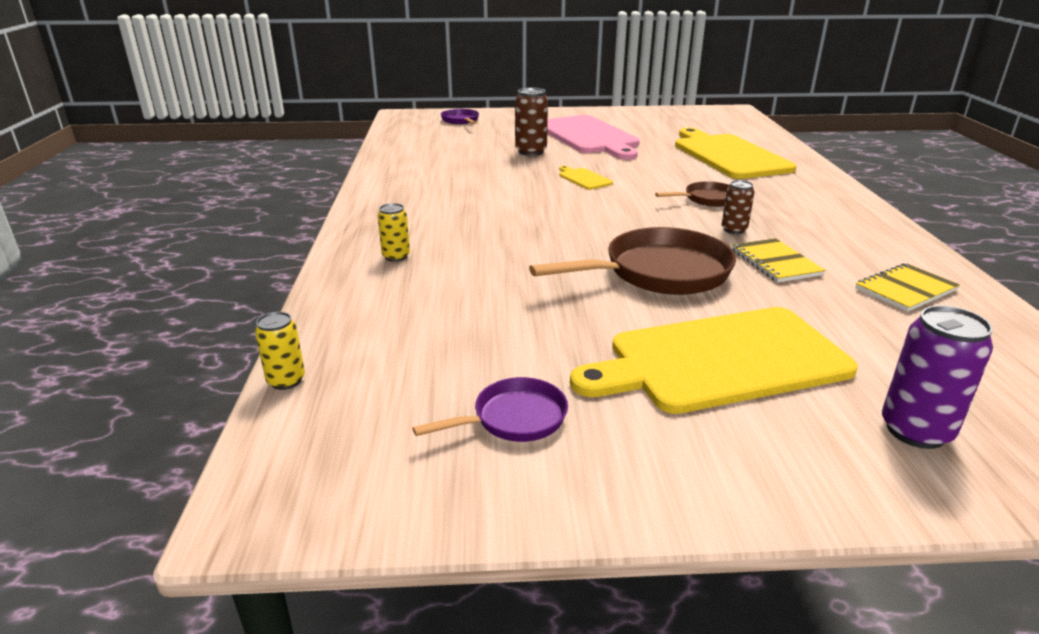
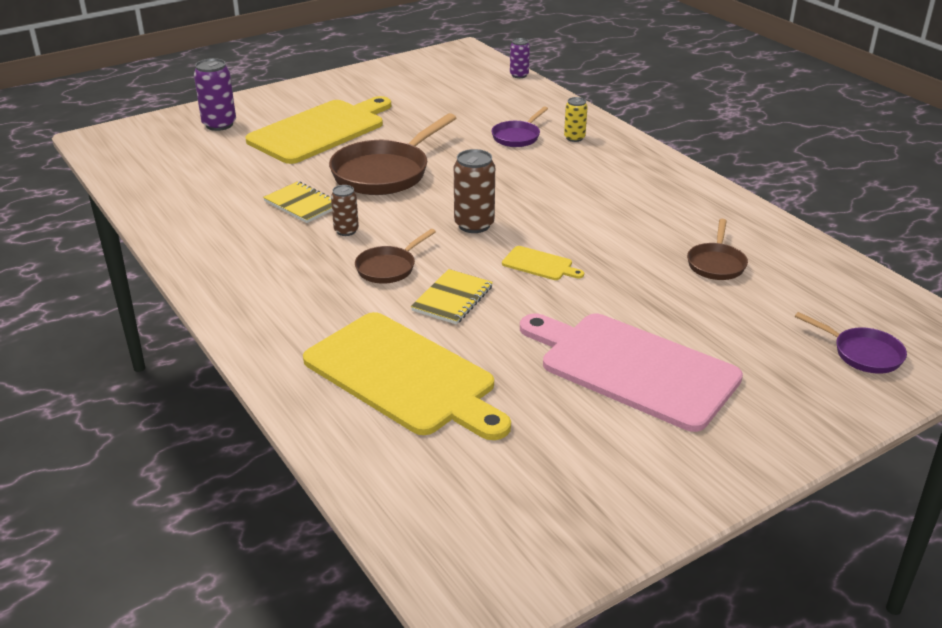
camera: 150 degrees right, 5 degrees up
(286, 380) = (519, 75): yellow can -> purple can
(462, 156) = (716, 264): none -> brown pan
(514, 418) = (403, 87): purple pan -> purple pan (517, 137)
(531, 151) = (657, 300): brown can -> brown can (474, 225)
(905, 290) = (202, 205): yellow notebook -> yellow notebook (452, 299)

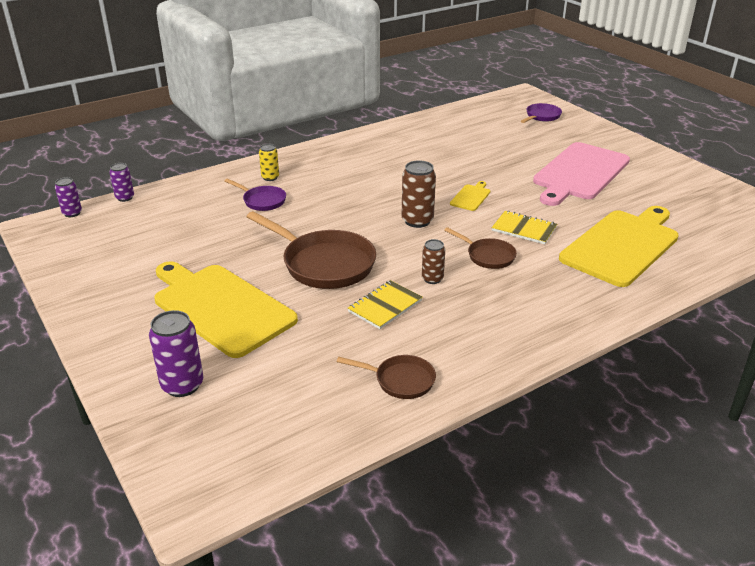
camera: 90 degrees left, 0 degrees up
(487, 58) = (72, 213): none -> purple can
(716, 264) = (459, 142): brown pan -> brown pan (400, 380)

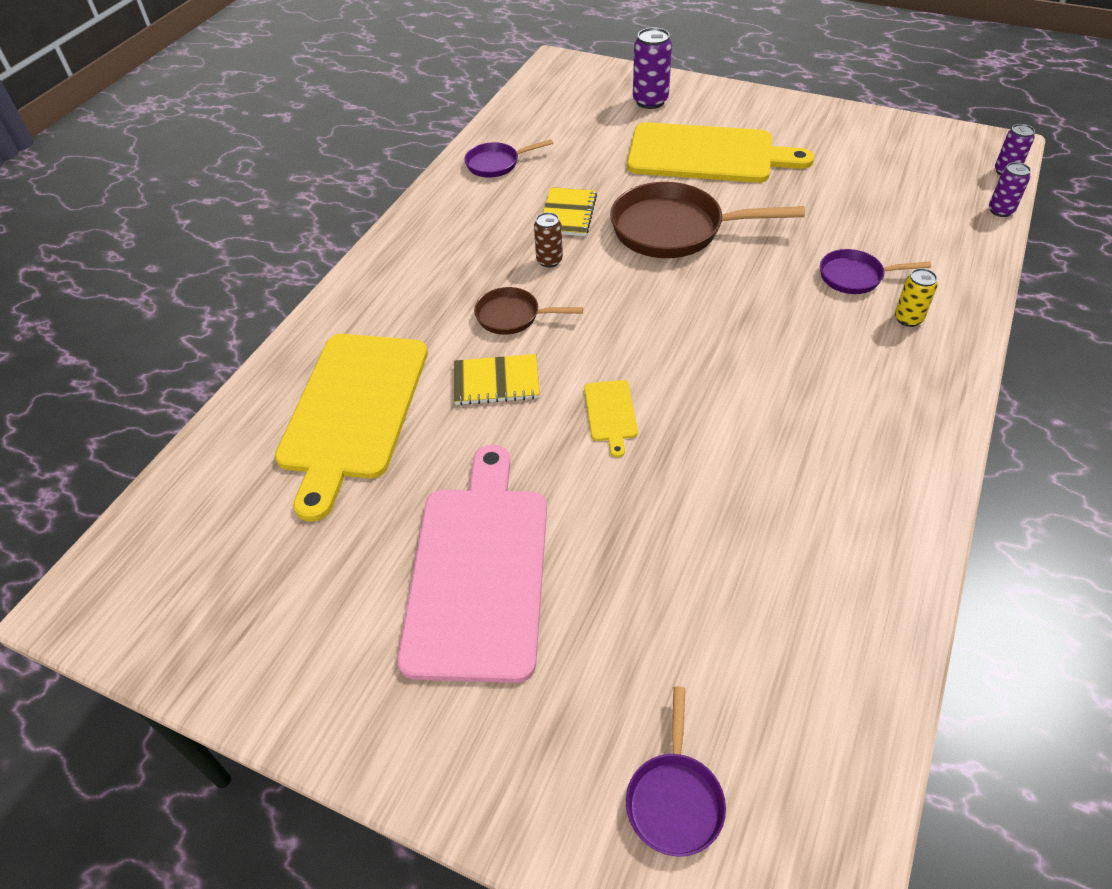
camera: 150 degrees right, 15 degrees up
(400, 380) = (496, 164): brown pan -> purple pan
(417, 221) = (640, 333): brown can -> none

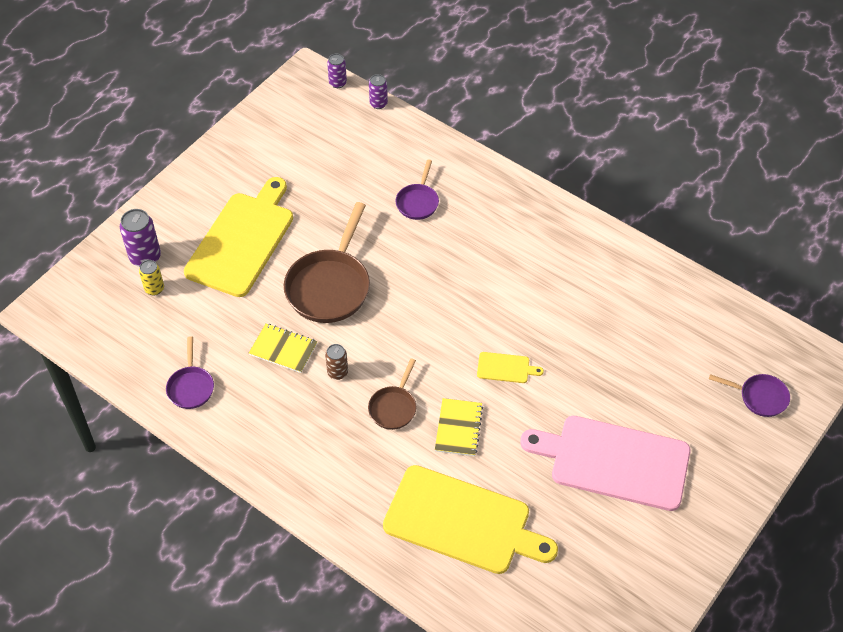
camera: 80 degrees left, 5 degrees up
(908, 319) = (466, 190): yellow can -> yellow can (154, 289)

